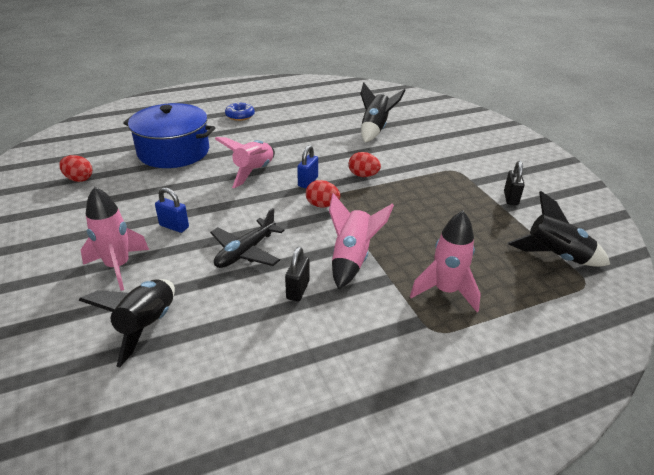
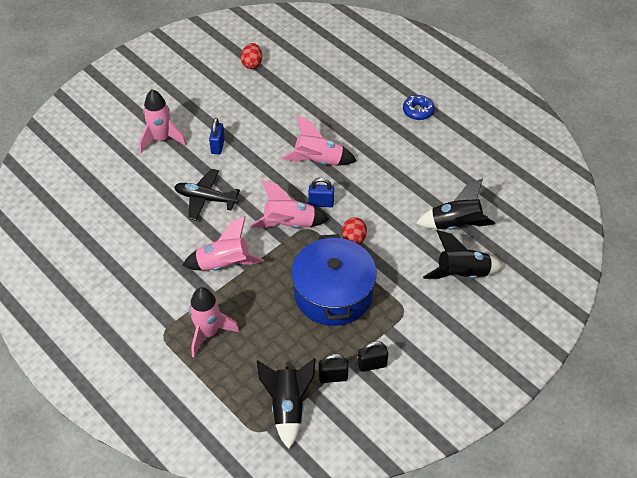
camera: 70 degrees right, 15 degrees up
(147, 326) = (114, 180): black rocket -> black rocket (462, 274)
(173, 151) = (323, 96): blue pot -> blue pot (333, 294)
(297, 290) = (175, 243): black padlock -> black padlock (333, 377)
(322, 205) = (289, 224): red egg -> pink rocket

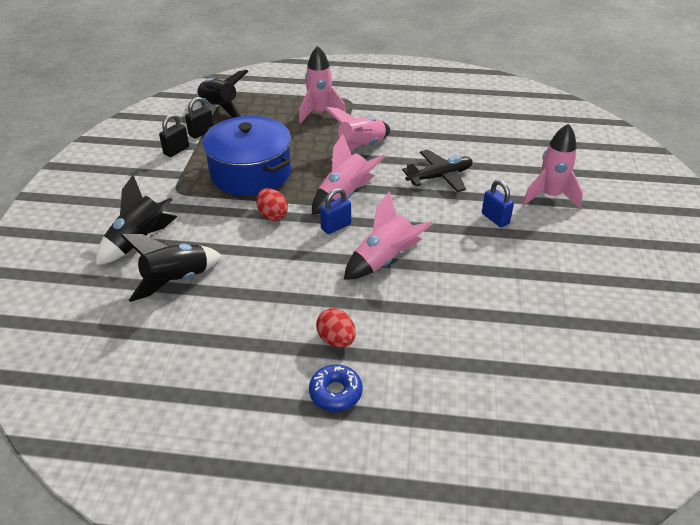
camera: 140 degrees right, 10 degrees down
(252, 64) = (602, 322): red egg -> red egg (336, 340)

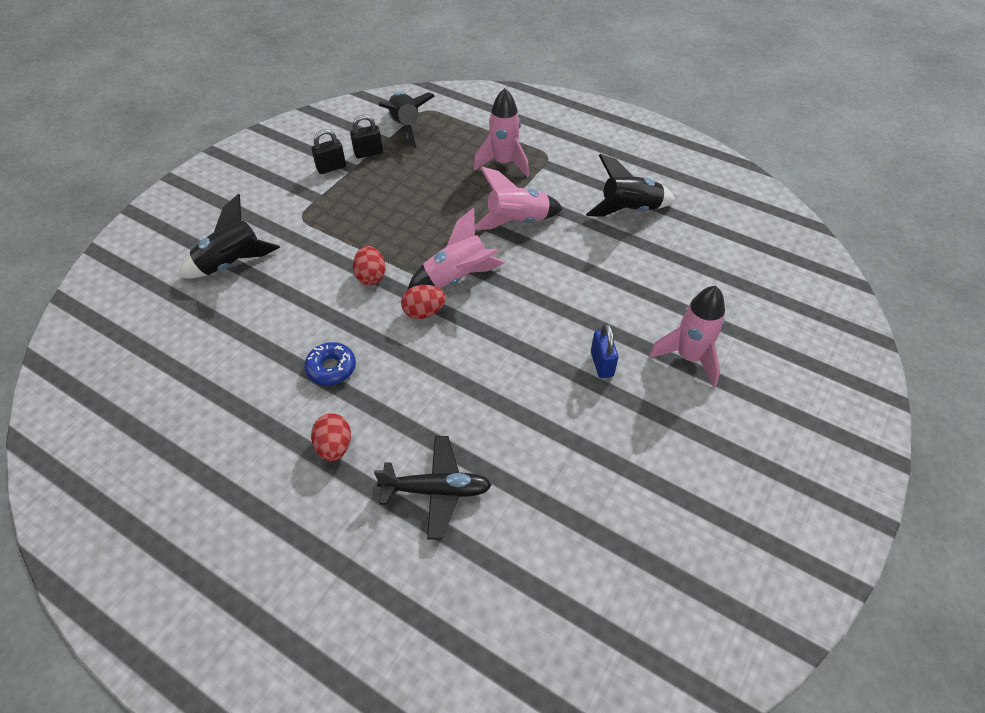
camera: 25 degrees right, 10 degrees up
(176, 281) = (236, 320): black rocket -> black rocket (629, 210)
(250, 173) = (384, 217): blue pot -> none
(335, 392) = (294, 506): blue donut -> blue donut (331, 368)
(336, 226) = (424, 312): blue padlock -> red egg
(384, 260) = (445, 372): pink rocket -> none
(440, 177) = (577, 288): black plane -> black plane (436, 490)

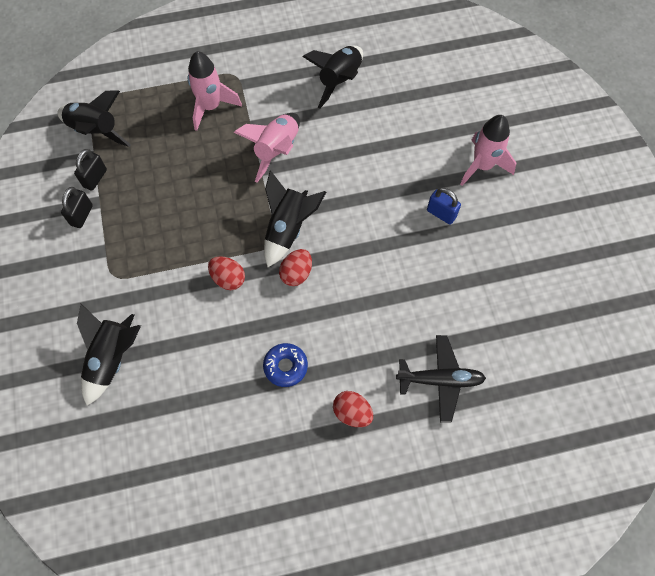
camera: 45 degrees left, 15 degrees up
(436, 490) = (440, 380): black plane -> black plane turned 45 degrees clockwise
(458, 278) = (288, 229): pink rocket -> black rocket

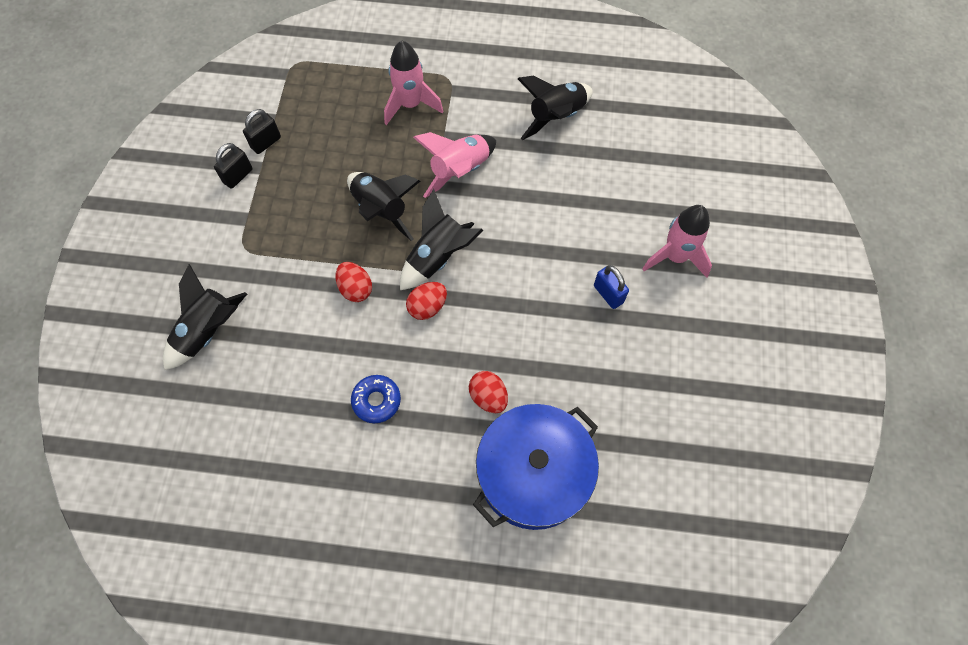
camera: 20 degrees right, 0 degrees up
(95, 131) = (286, 95): black rocket -> black rocket (381, 210)
(352, 413) = (425, 474): red egg -> red egg (488, 397)
(440, 380) = (533, 474): black plane -> blue pot

